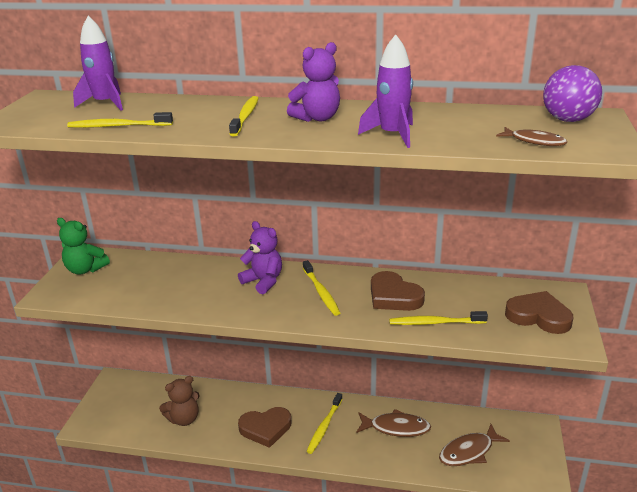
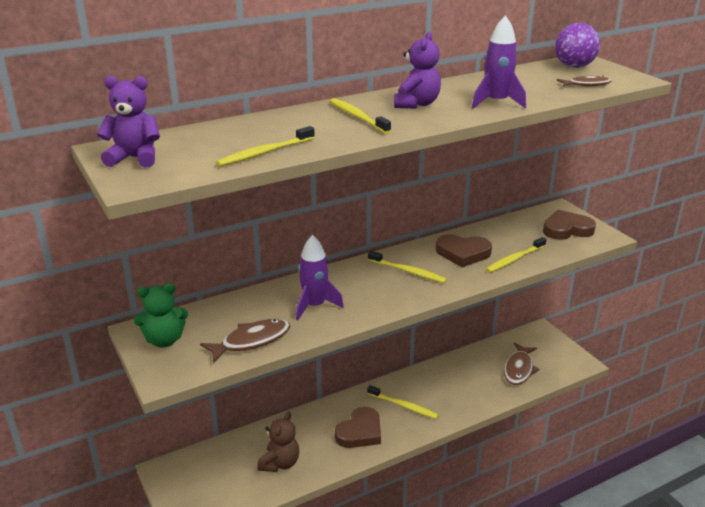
camera: 40 degrees left, 0 degrees up
(105, 103) = (197, 138): purple rocket -> purple rocket (314, 306)
(263, 281) = (350, 282): purple teddy bear -> purple teddy bear (135, 158)
(324, 427) = (404, 406): yellow toothbrush -> yellow toothbrush turned 45 degrees counterclockwise
(396, 428) = (455, 379): brown fish -> brown fish (251, 341)

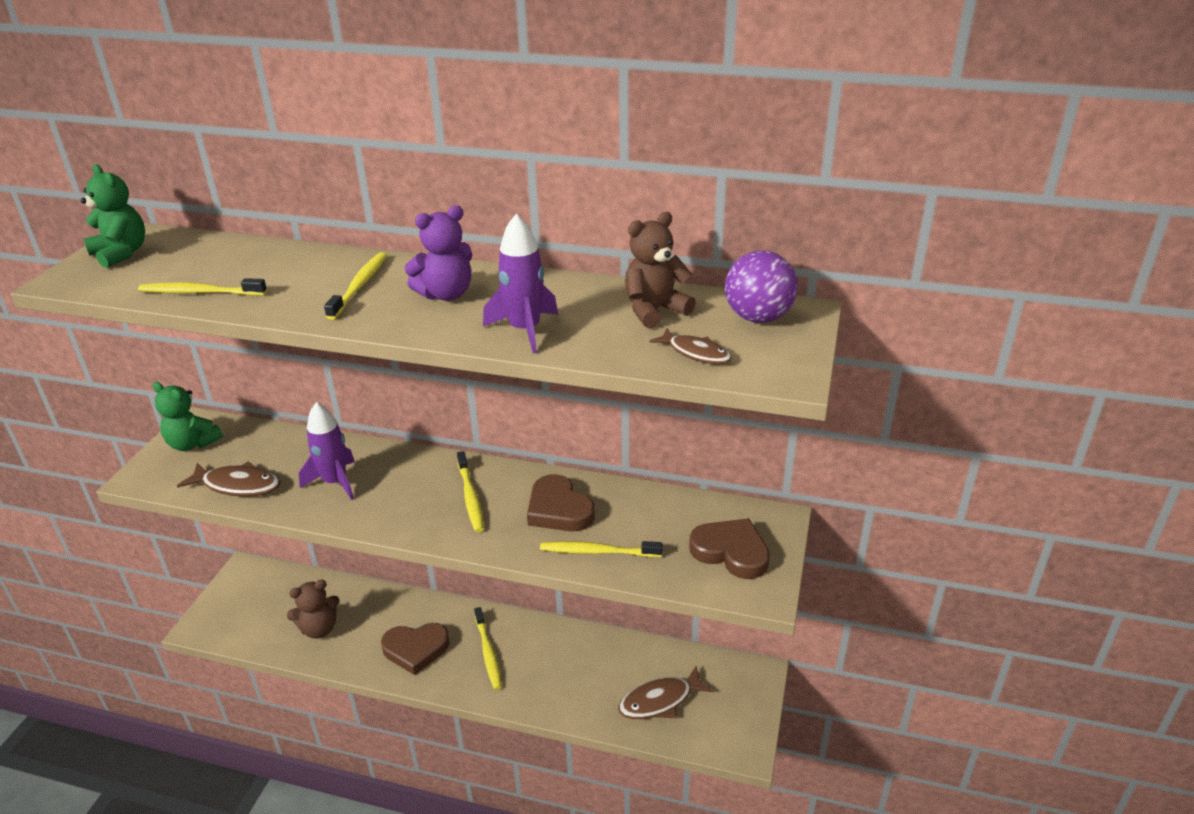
camera: 45 degrees right, 5 degrees up
(135, 158) = (121, 253): purple teddy bear -> green teddy bear
(529, 78) = (654, 310): none -> brown teddy bear

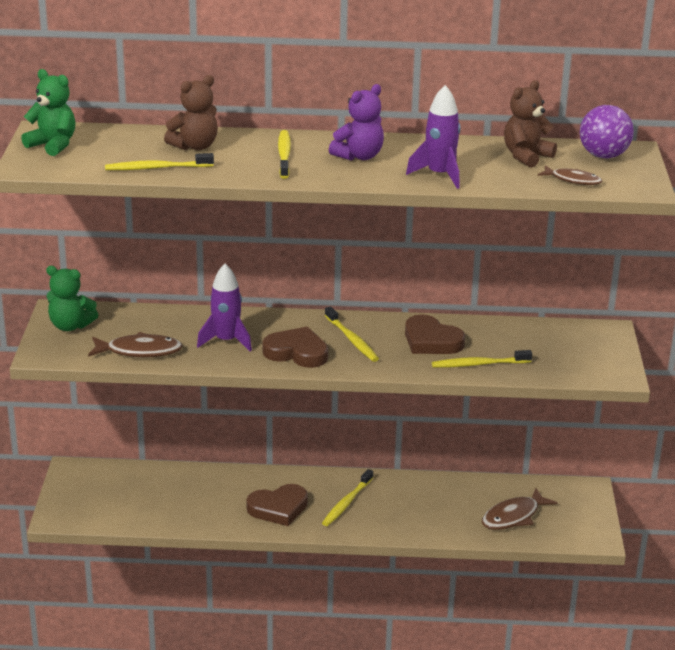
camera: 15 degrees left, 5 degrees down
(319, 628) = (177, 504): brown teddy bear -> brown teddy bear (195, 146)
(488, 653) = (346, 503): yellow toothbrush -> yellow toothbrush turned 60 degrees clockwise
(731, 552) = (583, 354): brown heart -> brown heart (297, 352)

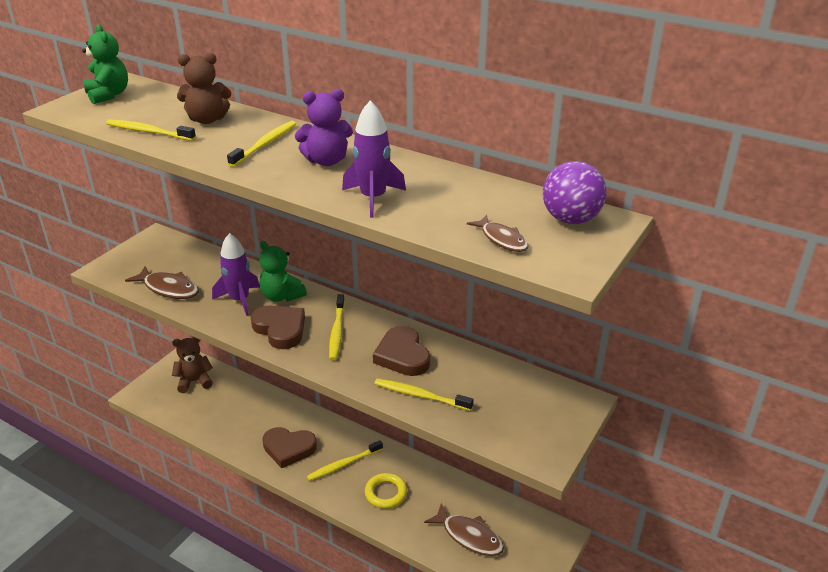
camera: 30 degrees right, 5 degrees up
(70, 326) = (149, 251): green teddy bear -> green teddy bear (281, 296)
(409, 511) = (386, 493): none -> yellow ring
(513, 516) = (469, 536): brown fish -> brown fish turned 135 degrees counterclockwise
(526, 156) = (486, 200): brown teddy bear -> brown teddy bear (194, 381)

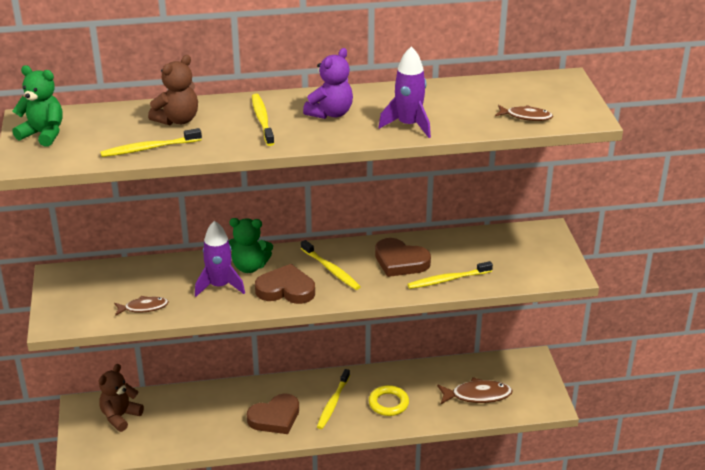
camera: 40 degrees left, 0 degrees up
(168, 288) = (143, 307): brown fish -> brown fish, size x0.63
(571, 219) = (543, 88): purple ball -> none

